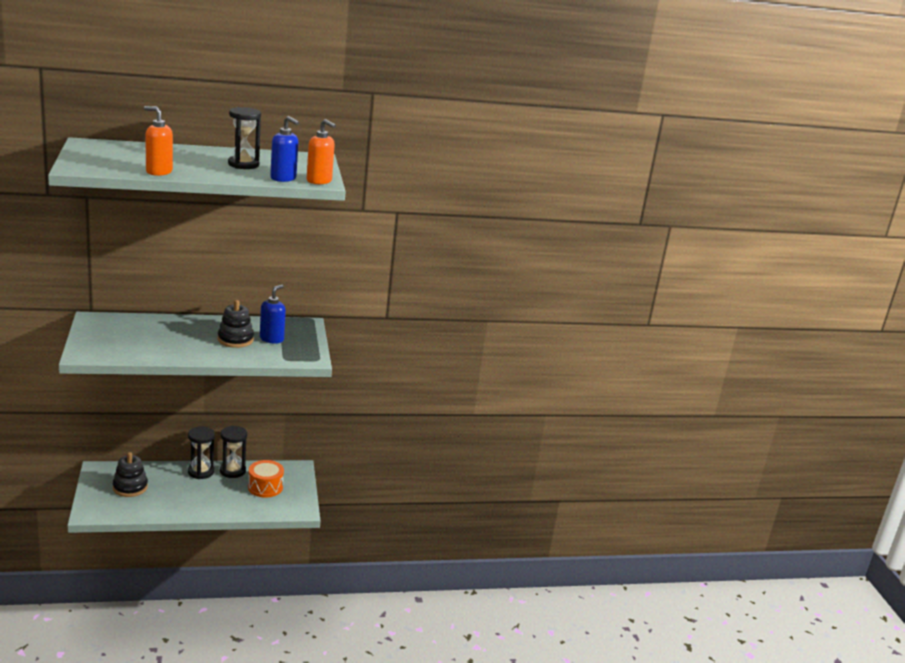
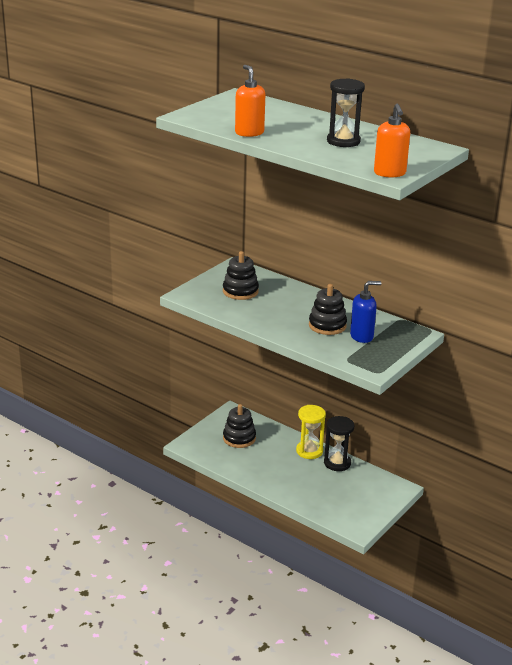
camera: 50 degrees right, 5 degrees up
(127, 337) = (240, 291): none -> black stacking toy
(201, 472) = (309, 451): black hourglass -> yellow hourglass
(265, 487) = (349, 491): orange drum -> none
(283, 178) = (356, 163): blue soap dispenser -> none

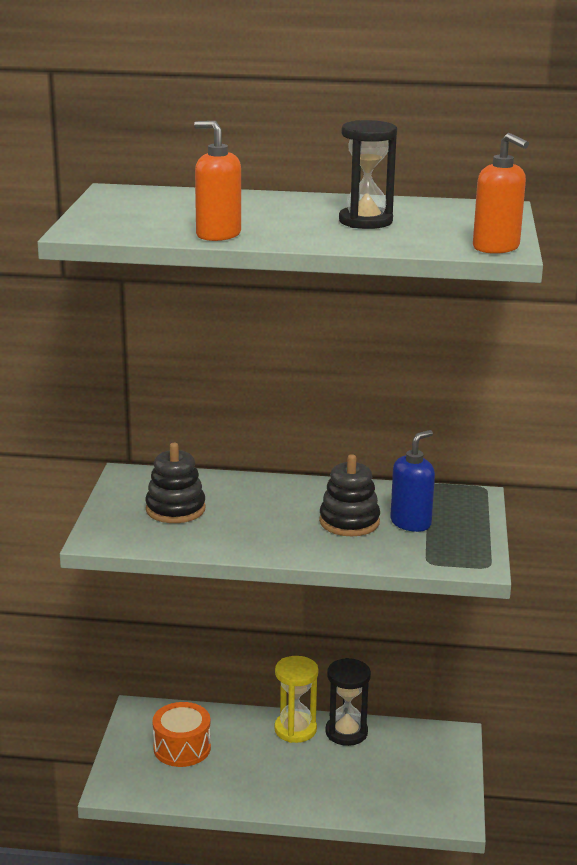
camera: 30 degrees left, 5 degrees down
(239, 438) = (182, 748): black stacking toy -> orange drum

